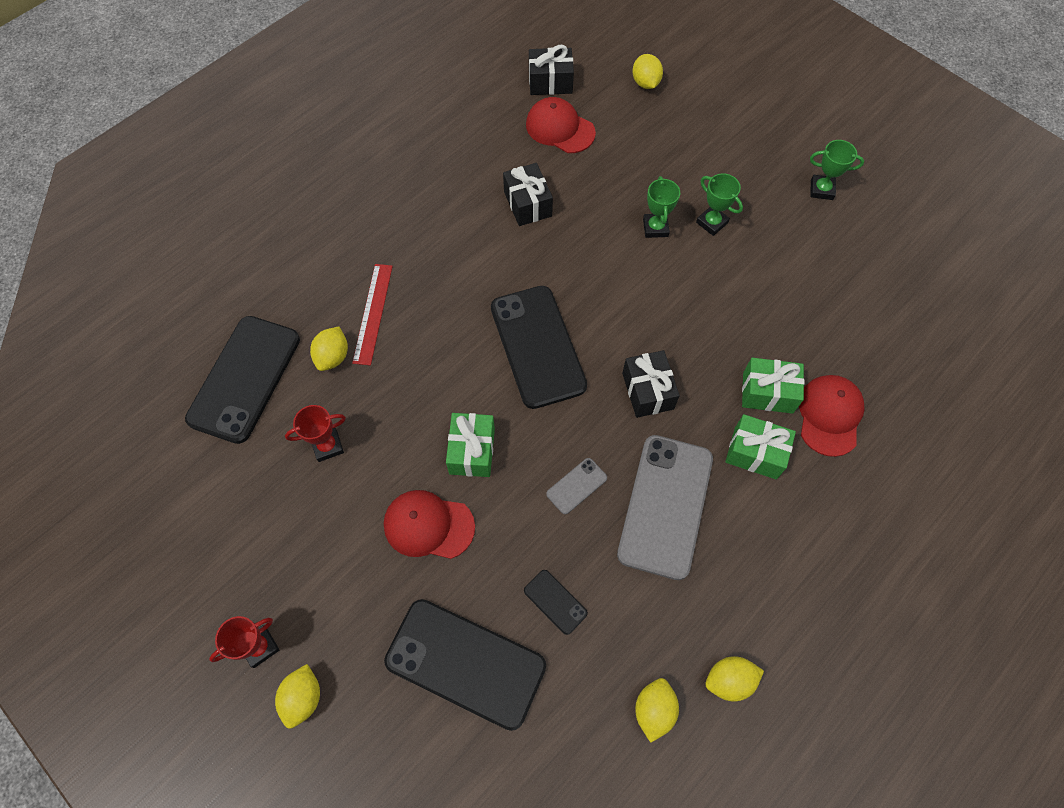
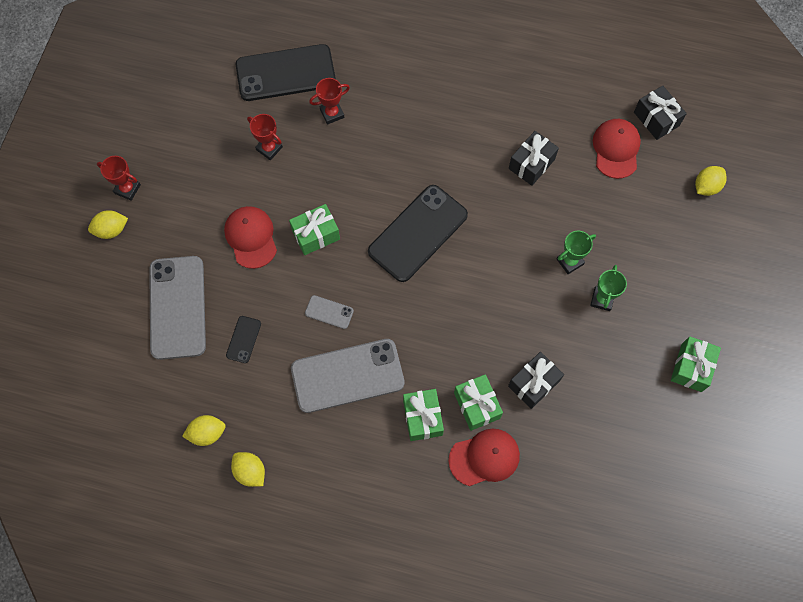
camera: 60 degrees right, 5 degrees up
(333, 356) = (332, 113): yellow lemon -> red trophy
(373, 313) = (378, 117): red ruler -> none
(465, 663) = (178, 307): black phone -> grey phone
(648, 391) = (427, 323): black gift -> black gift (533, 383)
(821, 190) = (691, 367): green trophy -> green gift

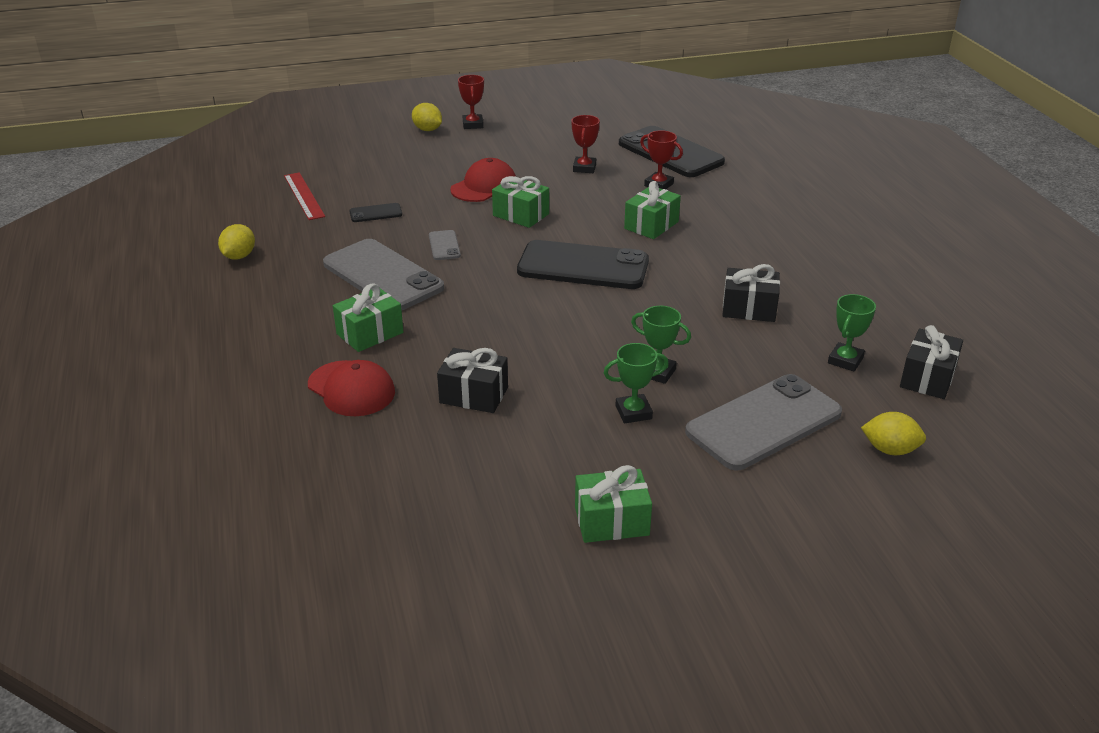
camera: 60 degrees right, 35 degrees down
(174, 383) = (304, 196): none -> red ruler
(178, 307) = (380, 176): grey phone -> grey phone (764, 423)
(207, 433) = (265, 224): yellow lemon -> none
(476, 405) = (412, 364): green gift -> green gift (651, 225)
(616, 149) = (845, 360): red cap -> green trophy

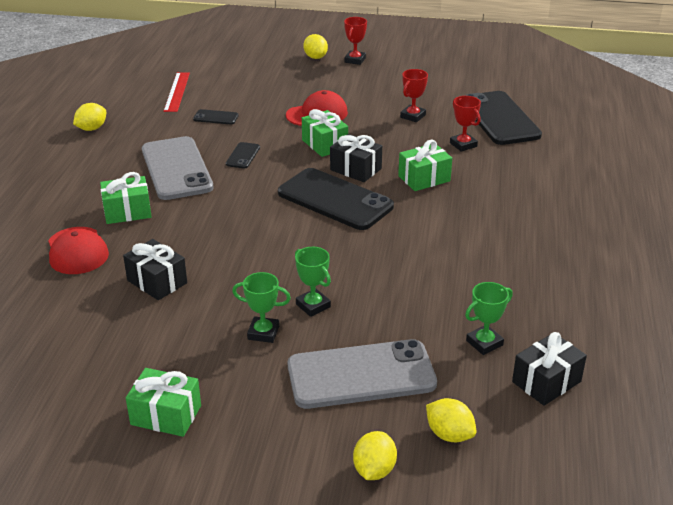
camera: 25 degrees right, 0 degrees up
(444, 245) = (243, 156): grey phone -> black phone
(749, 309) = (441, 273): black gift -> black gift (355, 169)
(855, 503) = (374, 470): none -> yellow lemon

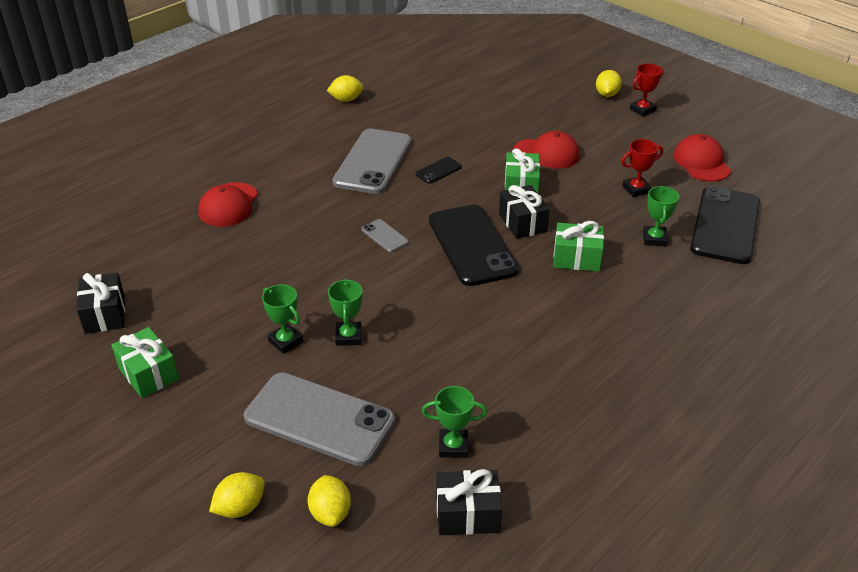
camera: 35 degrees right, 5 degrees up
(127, 212) = (297, 186): green gift -> none
(157, 282) = (256, 258): black gift -> black gift (105, 314)
(177, 92) = (447, 88): red ruler -> none
(216, 117) = (454, 125): black phone -> none
(254, 220) = (384, 236): none -> grey phone
(437, 82) = (701, 162): none -> red cap
(463, 145) = (654, 239): red trophy -> green trophy

